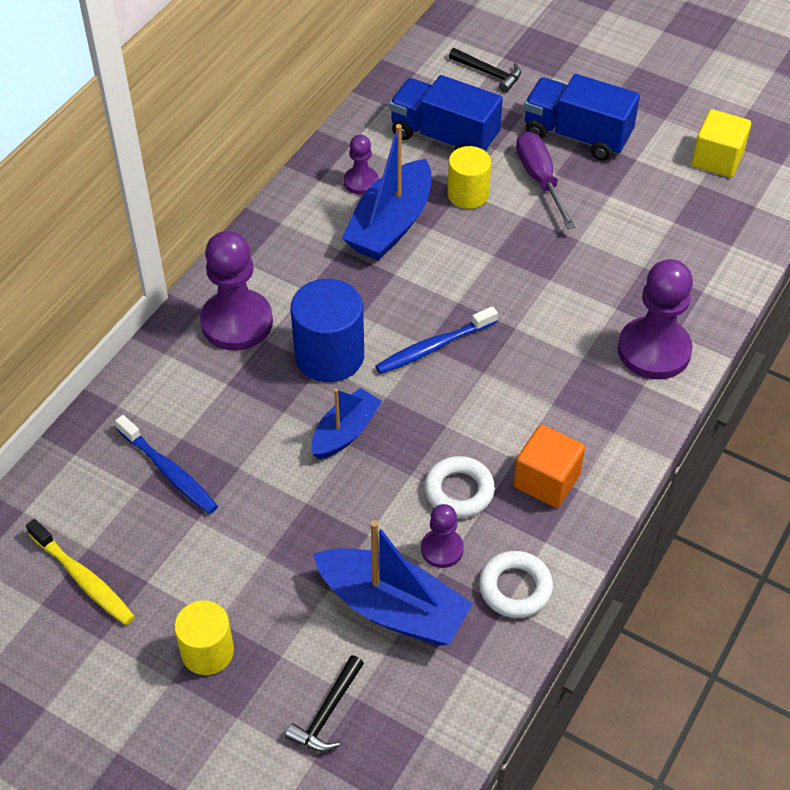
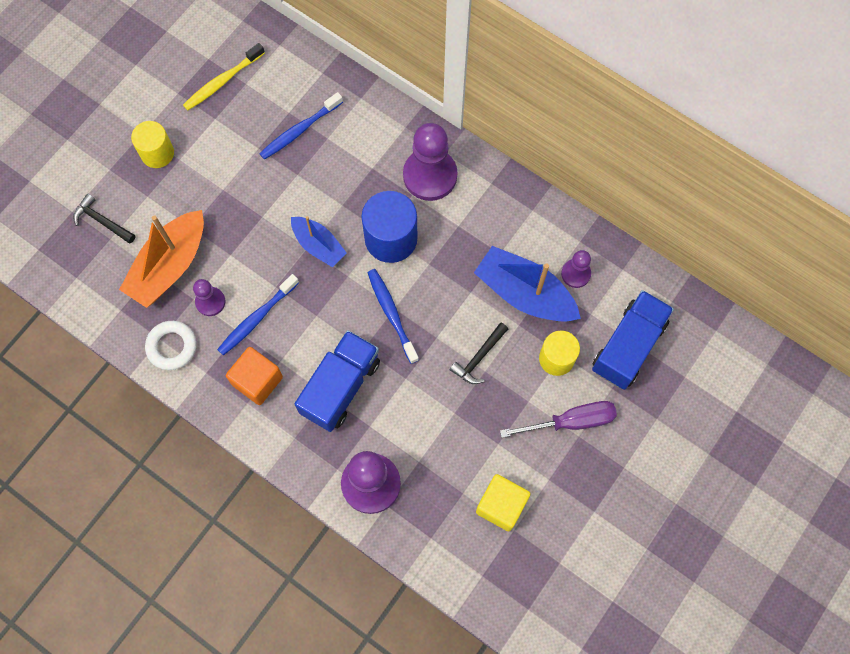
camera: 95 degrees right, 20 degrees up
(392, 608) = (169, 266): blue boat -> orange boat
(459, 491) = (257, 318): white ring -> blue toothbrush
(488, 73) = (713, 395): black hammer -> black hammer (479, 357)
(576, 136) = (626, 462): blue truck -> blue truck (340, 387)
(717, 159) = (590, 587): yellow cube -> yellow cube (501, 505)

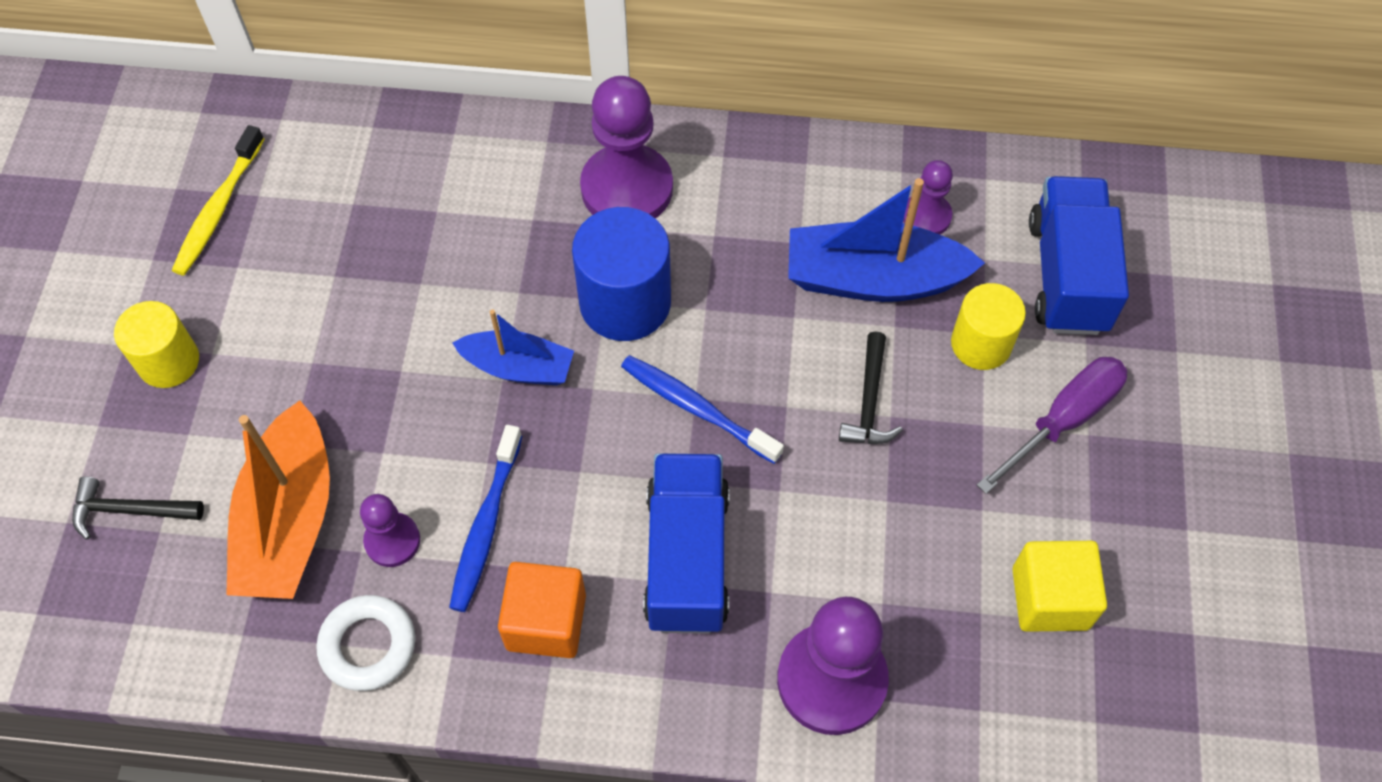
camera: 30 degrees left, 10 degrees down
(299, 130) = (386, 220): blue toothbrush -> none

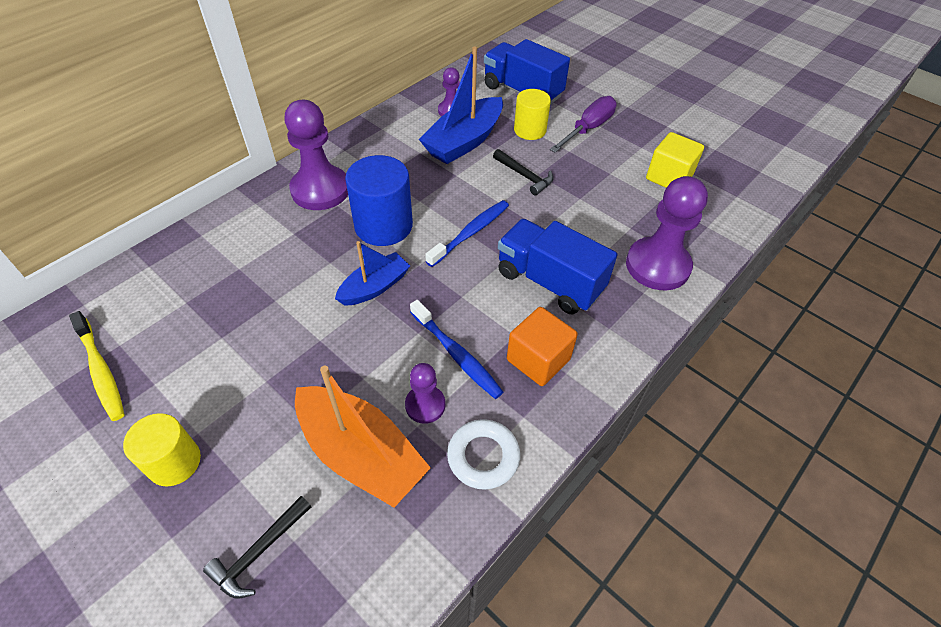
camera: 55 degrees left, 10 degrees down
(696, 408) = (470, 233): blue toothbrush -> blue toothbrush turned 150 degrees clockwise
(1063, 419) = (588, 128): purple screwdriver -> purple screwdriver turned 45 degrees clockwise

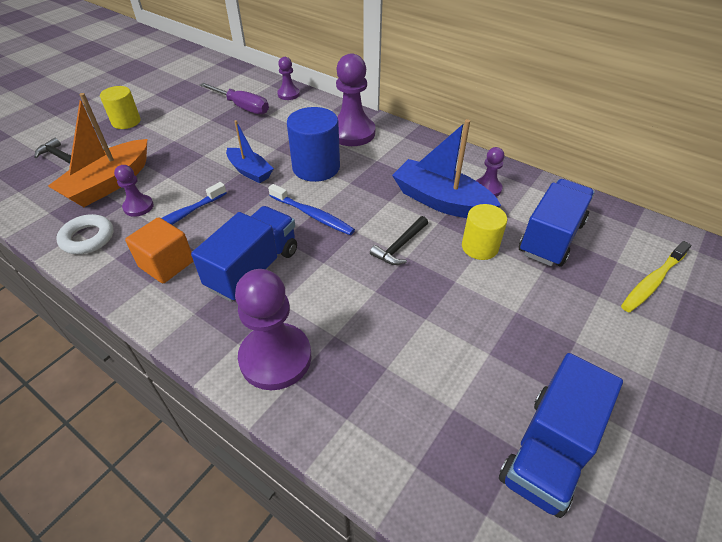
camera: 85 degrees right, 5 degrees down
(101, 371) = (192, 89): yellow toothbrush -> yellow toothbrush (652, 282)
(190, 245) = (288, 94): none -> purple pawn
(588, 128) = (505, 298): purple screwdriver -> purple screwdriver (242, 107)
(669, 177) = (435, 381): yellow cube -> none
(713, 137) = (549, 451): none -> blue truck

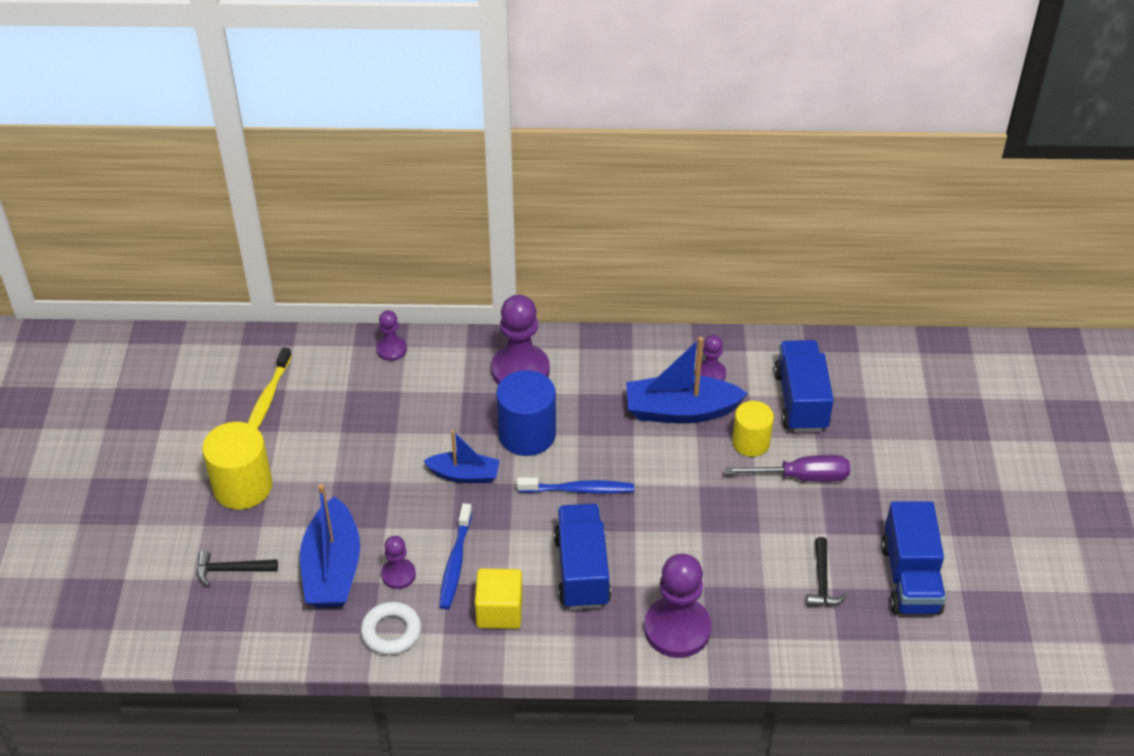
camera: 35 degrees left, 0 degrees up
(109, 184) = (332, 568): orange boat -> blue boat
(126, 122) = (242, 486): yellow cylinder -> yellow cylinder, size x1.53
(166, 264) = (499, 611): orange cube -> yellow cube
(242, 107) = (358, 395): purple screwdriver -> purple screwdriver (802, 477)
(400, 246) = (684, 478): black hammer -> black hammer (822, 581)
(652, 282) = (901, 403): yellow toothbrush -> yellow toothbrush (268, 398)

